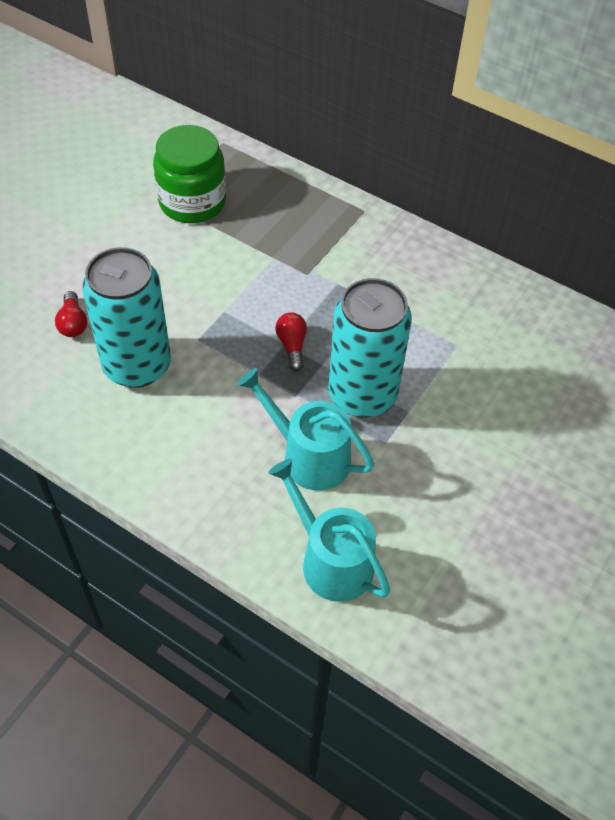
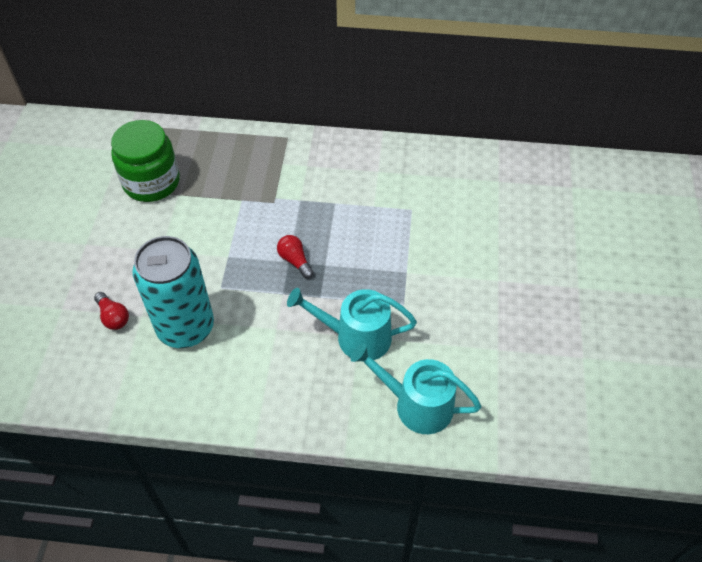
camera: 25 degrees left, 0 degrees up
(362, 395) = (367, 274): turquoise can -> none

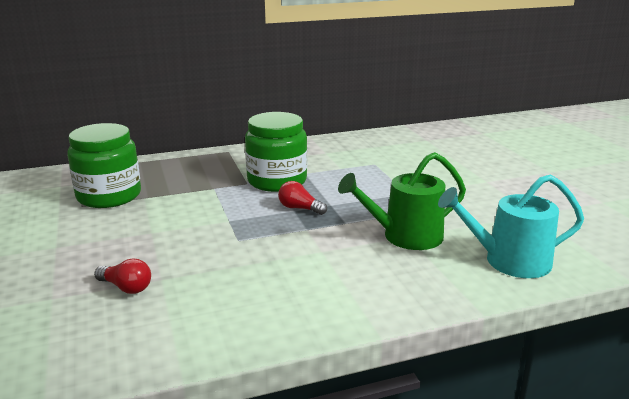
camera: 25 degrees left, 30 degrees down
(185, 327) = (221, 273): turquoise can -> none
(302, 208) = (277, 181): none -> green jar
(356, 337) = (406, 236): turquoise watering can -> green watering can

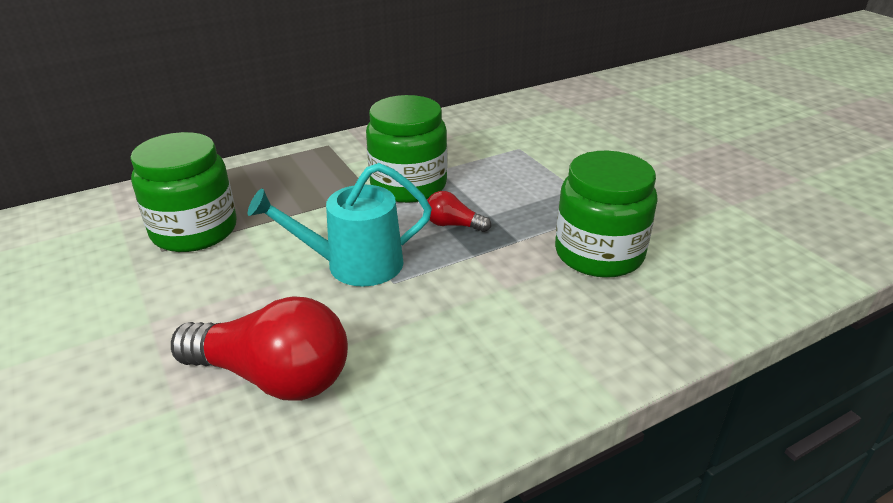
camera: 10 degrees left, 10 degrees up
(126, 287) = (273, 377): red light bulb -> red light bulb, size x2.10
(406, 236) = (599, 253): green watering can -> green jar
(509, 261) = (732, 276): turquoise watering can -> turquoise watering can (355, 265)

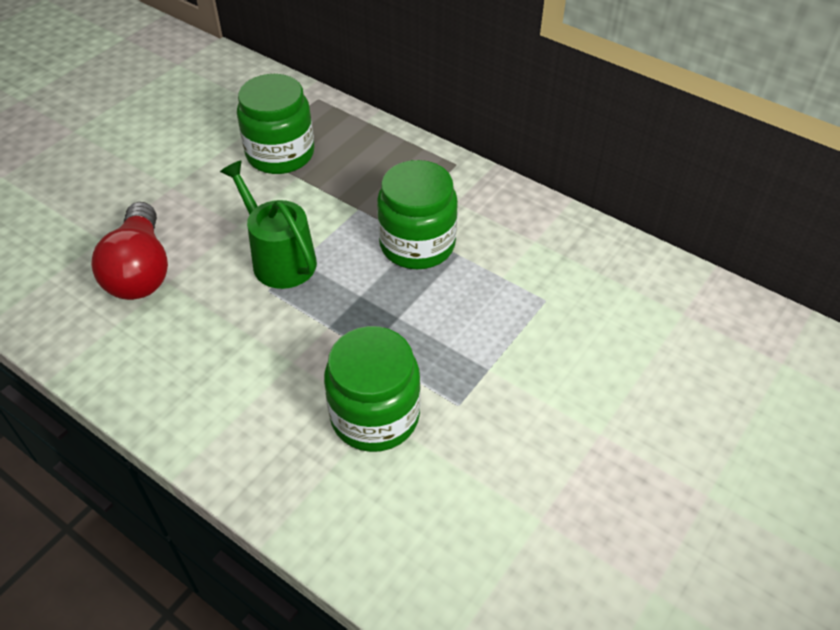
camera: 65 degrees right, 15 degrees up
(355, 265) = (279, 259): turquoise watering can -> green watering can
(453, 225) = (368, 297): red light bulb -> none

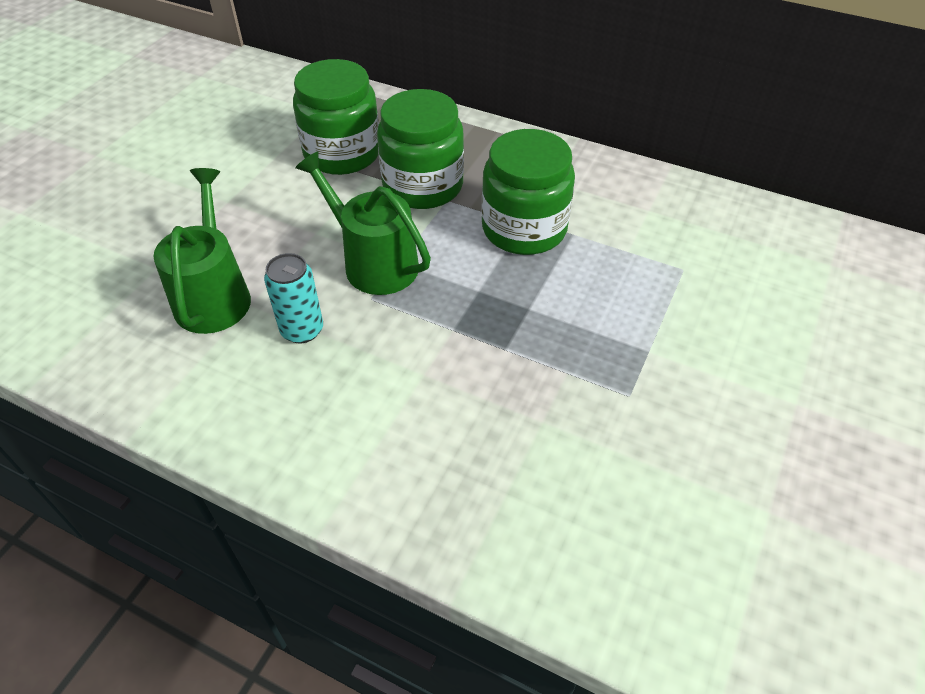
camera: 10 degrees left, 0 degrees up
(140, 270) = (214, 296): red light bulb -> green watering can
(204, 310) = (302, 330): none -> turquoise can
(375, 415) = (539, 421): green jar -> green jar (423, 186)

